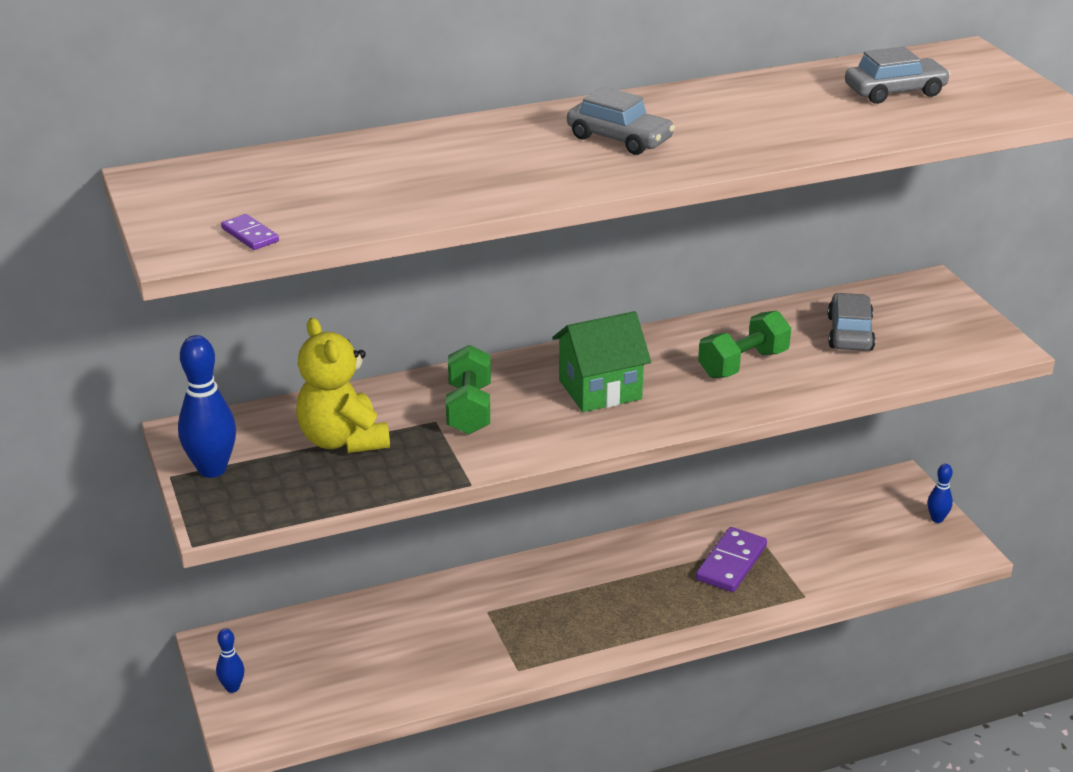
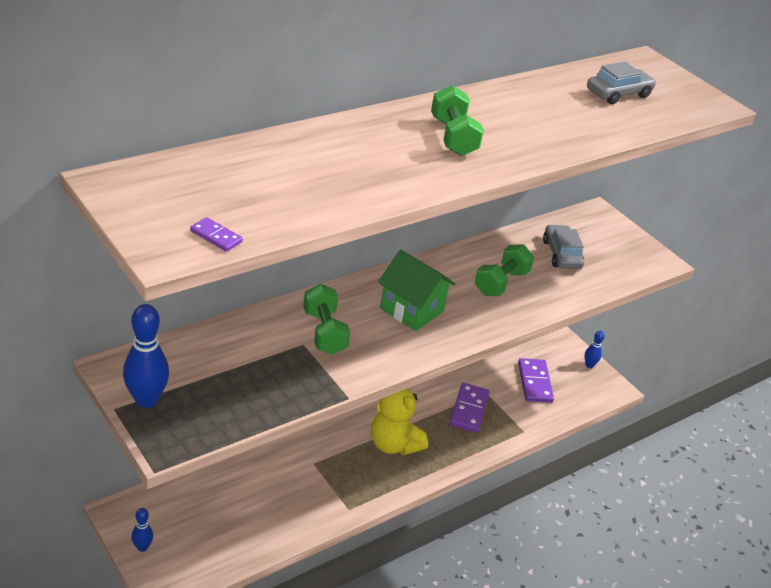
camera: 20 degrees left, 5 degrees up
(343, 440) = (239, 366): yellow teddy bear -> yellow teddy bear (393, 444)
(600, 390) = (411, 310): green house -> green house turned 75 degrees clockwise
(619, 139) = (453, 137): grey car -> green dumbbell
(843, 536) = (534, 382): none -> purple domino

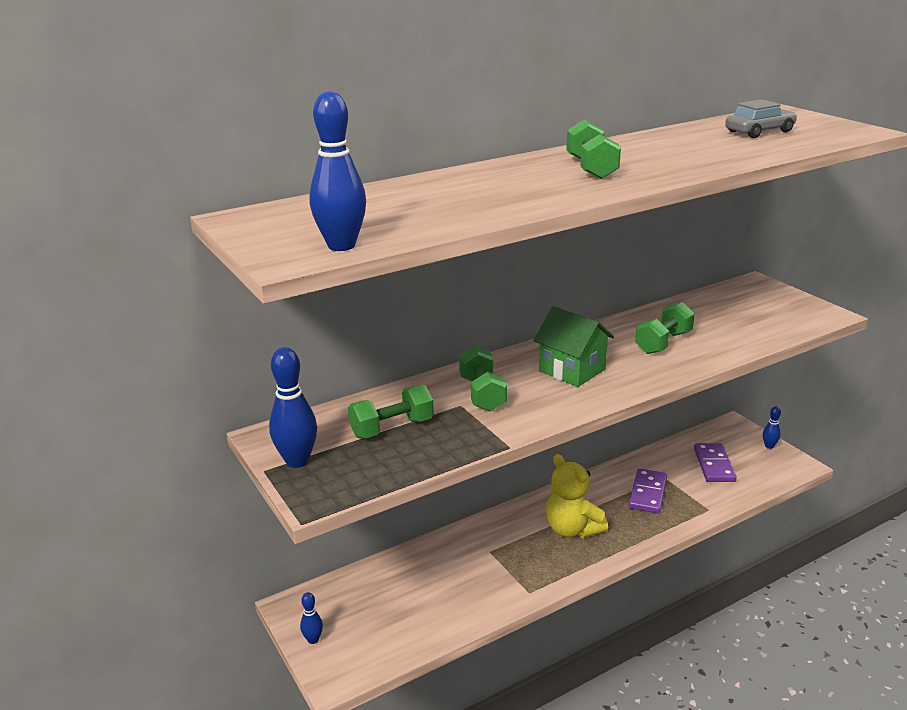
camera: 10 degrees right, 10 degrees down
(216, 236) = (341, 246): purple domino -> blue bowling pin
(237, 367) = (392, 428): none -> green dumbbell
(561, 254) = (723, 316): grey car -> none

